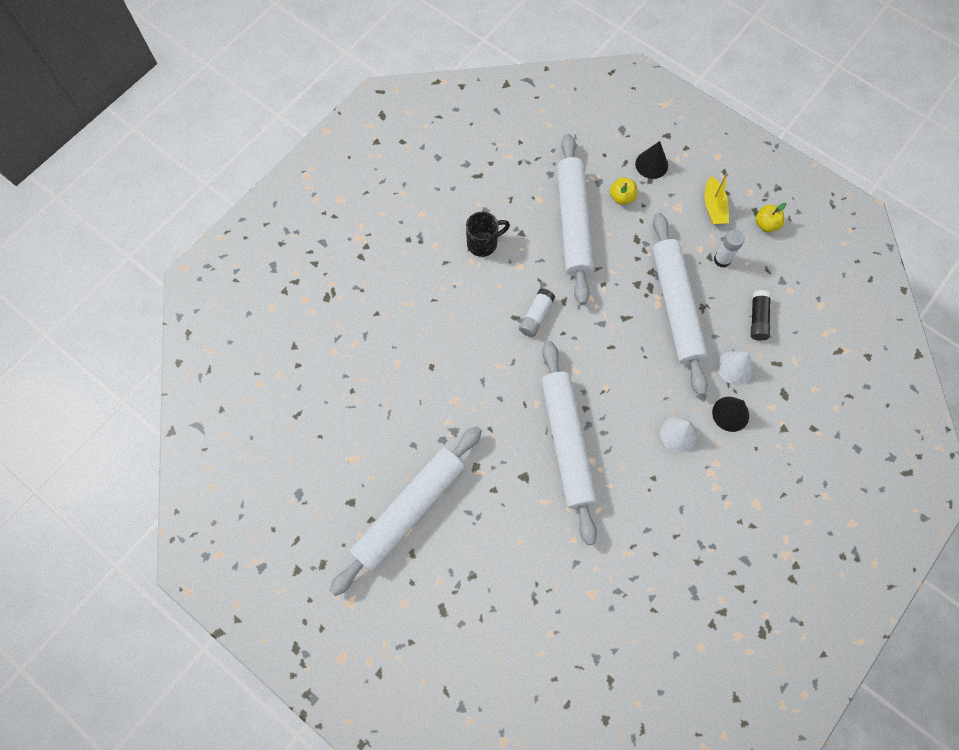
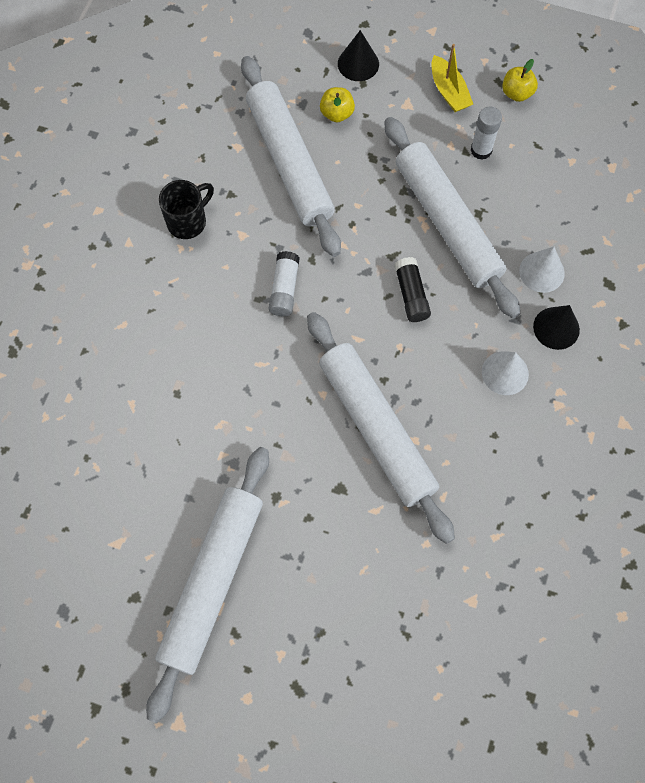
camera: 20 degrees left, 0 degrees up
(758, 319) = (547, 206): black glue stick -> black glue stick (411, 295)

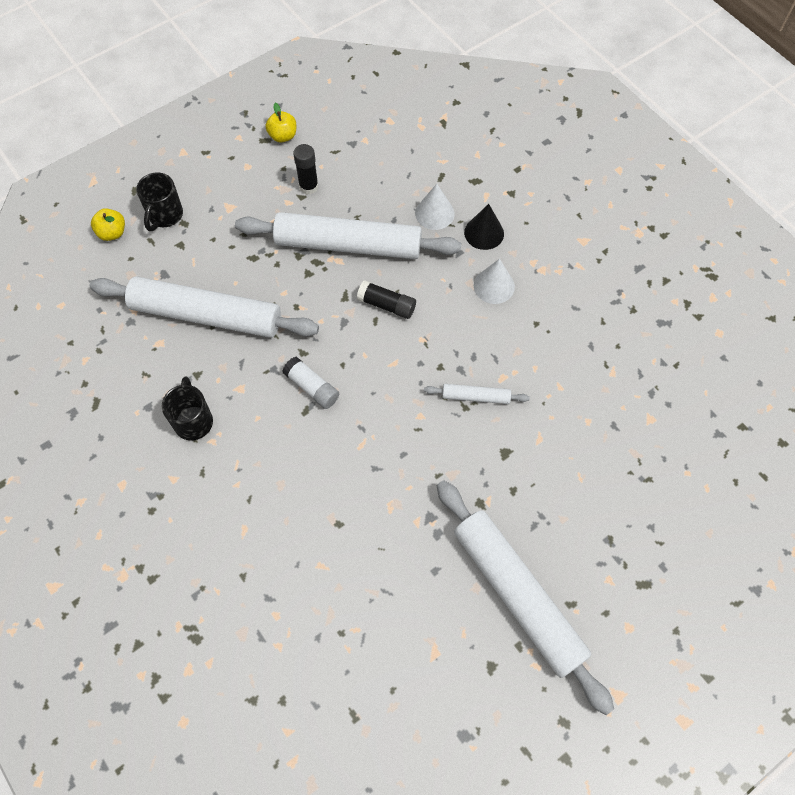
camera: 55 degrees left, 5 degrees down
(337, 113) = (194, 257): yellow apple -> yellow apple (112, 233)
(358, 64) = (165, 216): black cone -> black mug
(377, 429) = (475, 396): white rolling pin -> white rolling pin, size x0.43
(449, 91) = (243, 175): yellow boat -> none
(481, 150) = (308, 186): white glue stick -> black glue stick

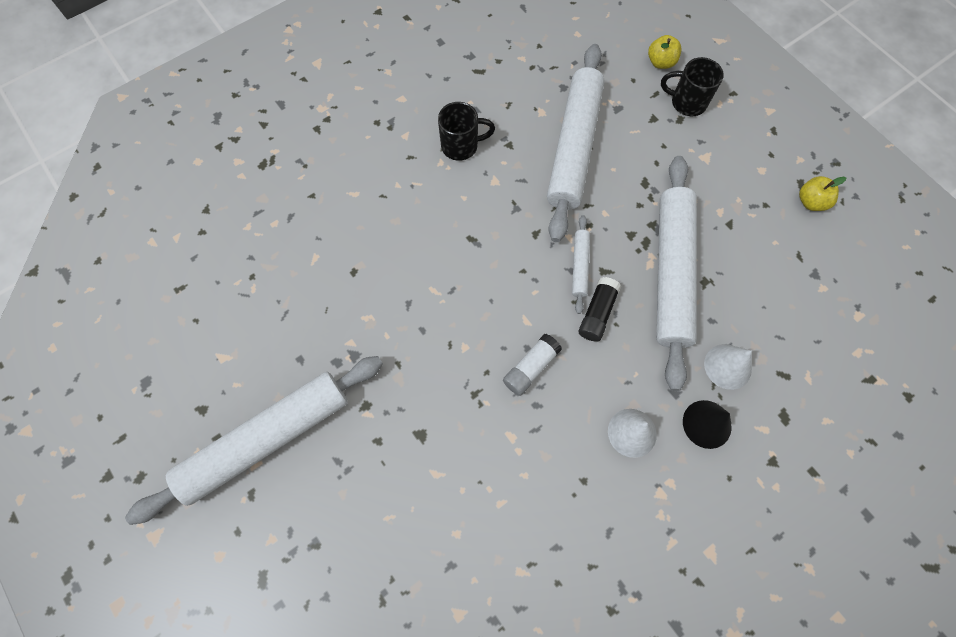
camera: 90 degrees right, 5 degrees up
(308, 186) = (744, 231): black glue stick -> none
(312, 387) = (496, 243): white glue stick -> white glue stick (531, 367)
(475, 396) = (487, 405): white rolling pin -> white rolling pin (580, 266)

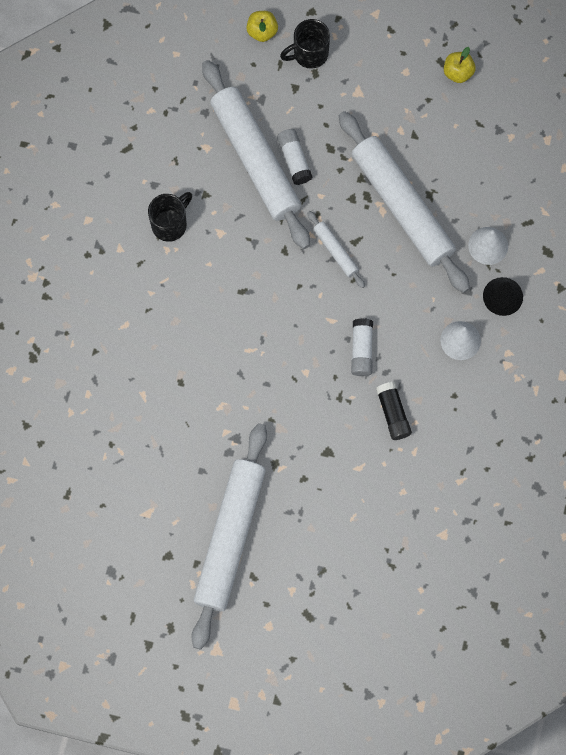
camera: 40 degrees left, 5 degrees up
(597, 313) = (375, 276): black glue stick -> black glue stick (393, 413)
(606, 170) = (294, 160): none -> white glue stick

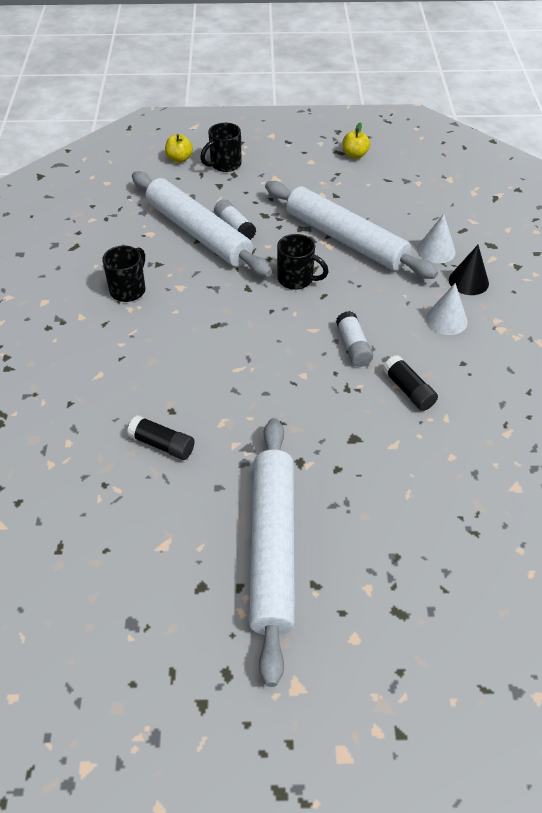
camera: 15 degrees left, 25 degrees down
(165, 416) = (162, 444): none -> black glue stick
(335, 251) = (297, 279): white rolling pin -> black mug

